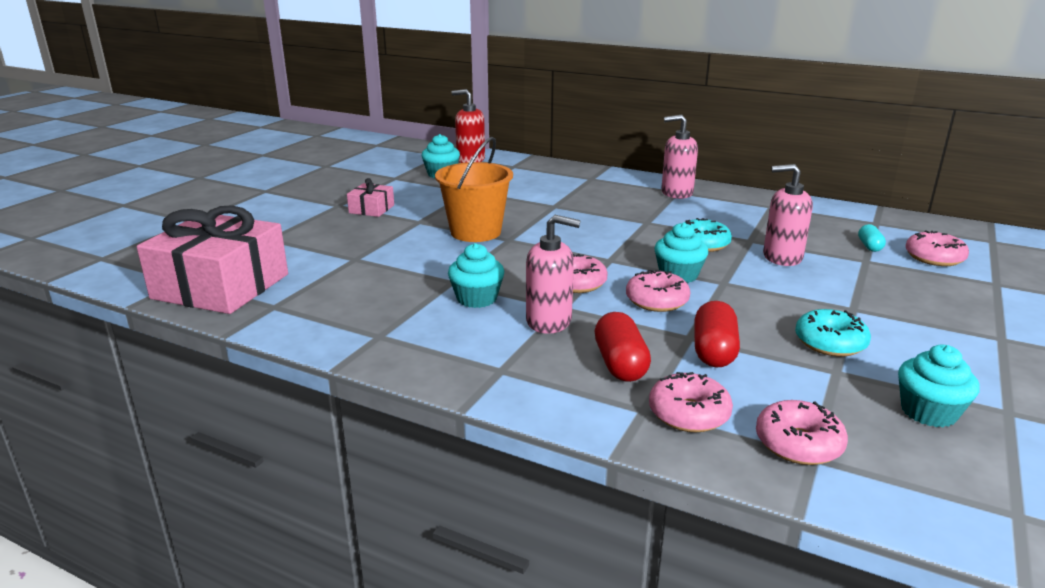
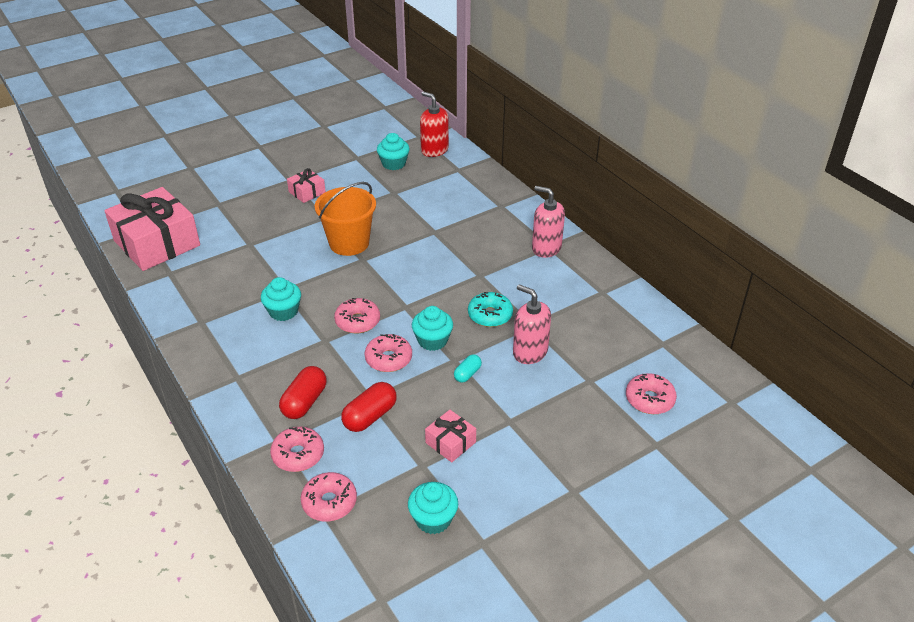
camera: 30 degrees right, 15 degrees up
(549, 321) = (304, 349): pink soap dispenser -> none
(830, 343) = (450, 442): turquoise donut -> pink gift
(869, 246) = (616, 367): turquoise capsule -> turquoise capsule (467, 374)

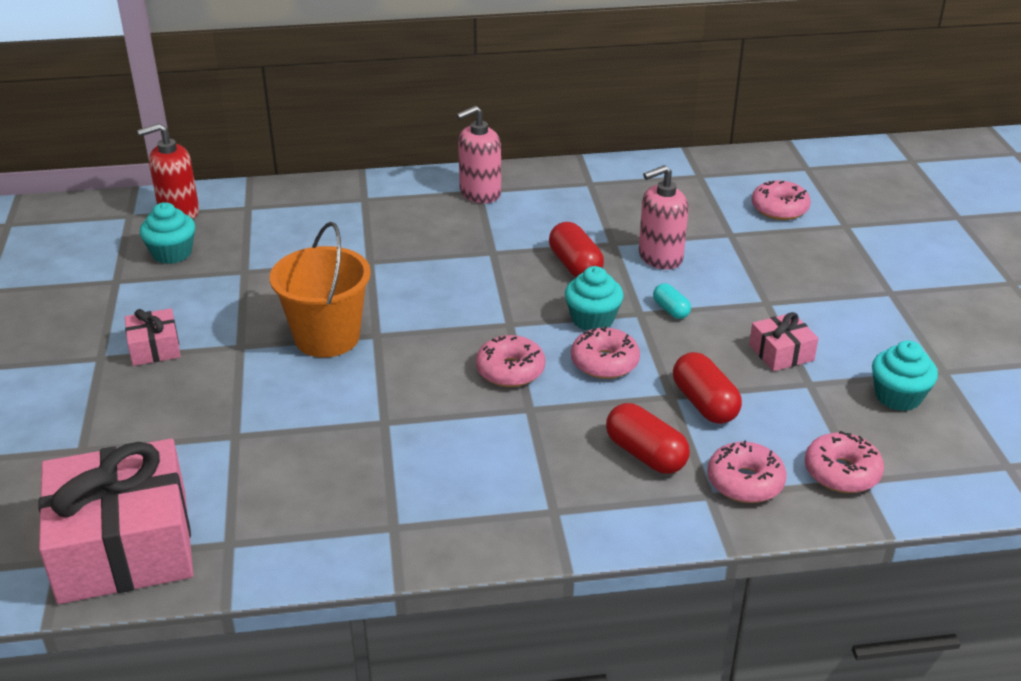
camera: 65 degrees left, 5 degrees down
(283, 311) = (436, 434): turquoise cupcake -> none
(490, 315) = (575, 266): turquoise donut -> red capsule

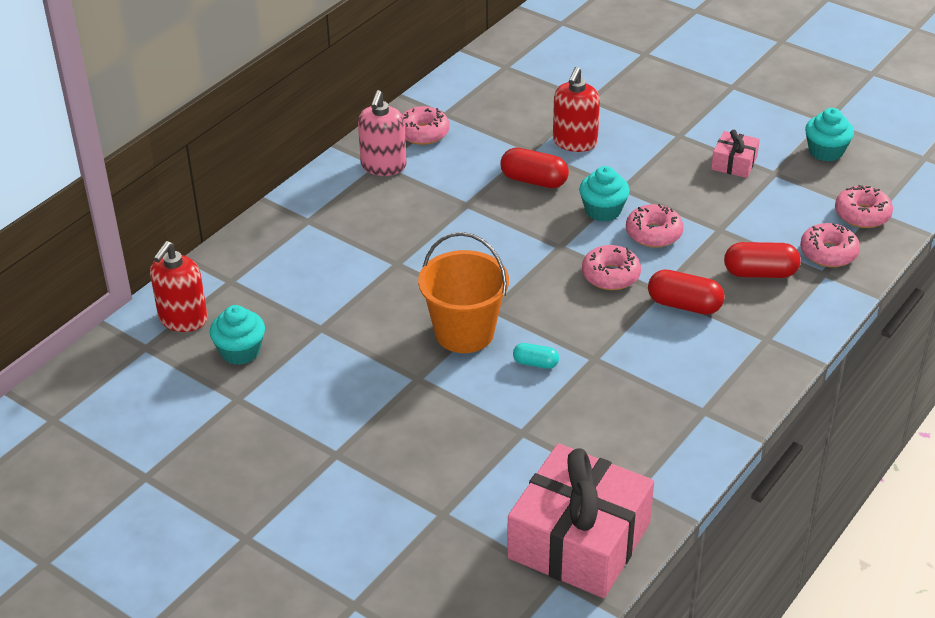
camera: 45 degrees left, 5 degrees up
(154, 348) = (362, 421): pink gift -> none
(660, 257) = (574, 142): pink soap dispenser -> red soap dispenser
(671, 310) = (636, 174): turquoise capsule -> turquoise capsule (535, 363)
(704, 403) = (743, 222): red capsule -> red capsule (684, 305)
(779, 209) = (591, 64): pink donut -> pink donut (423, 133)

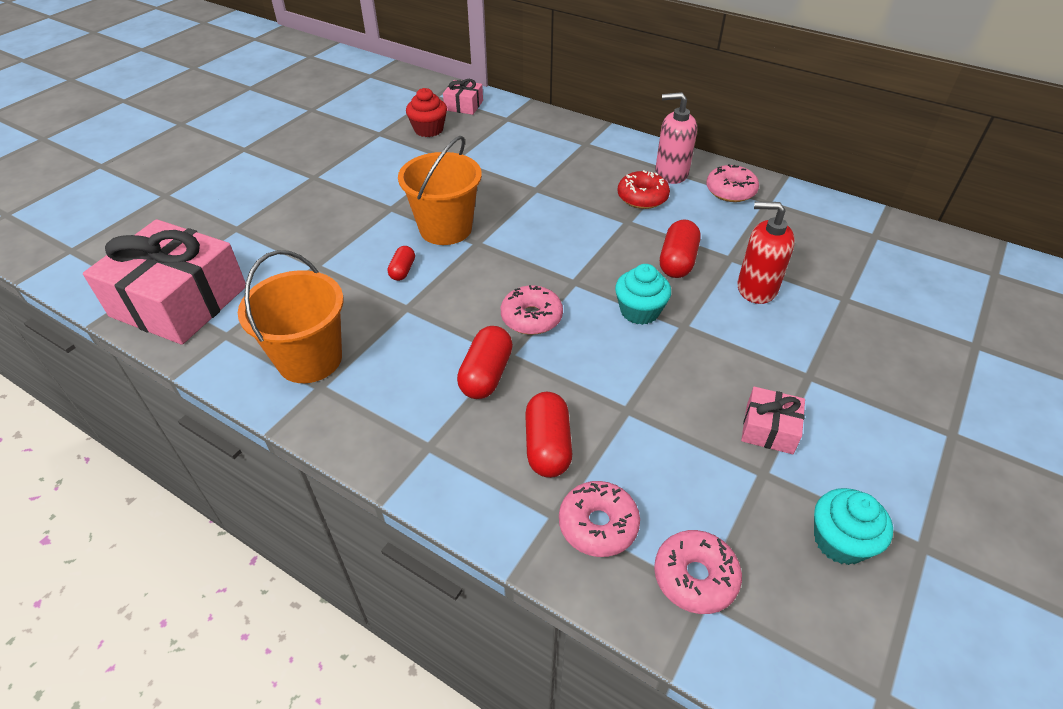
camera: 85 degrees right, 5 degrees up
(183, 319) = (464, 105): red soap dispenser -> pink gift
(240, 351) = (428, 129): turquoise cupcake -> red cupcake
(425, 190) = (642, 197): none -> red donut
(535, 363) = (402, 270): turquoise capsule -> red capsule
(653, 233) = (607, 351): pink donut -> none
(668, 421) = (310, 359): none -> orange bucket

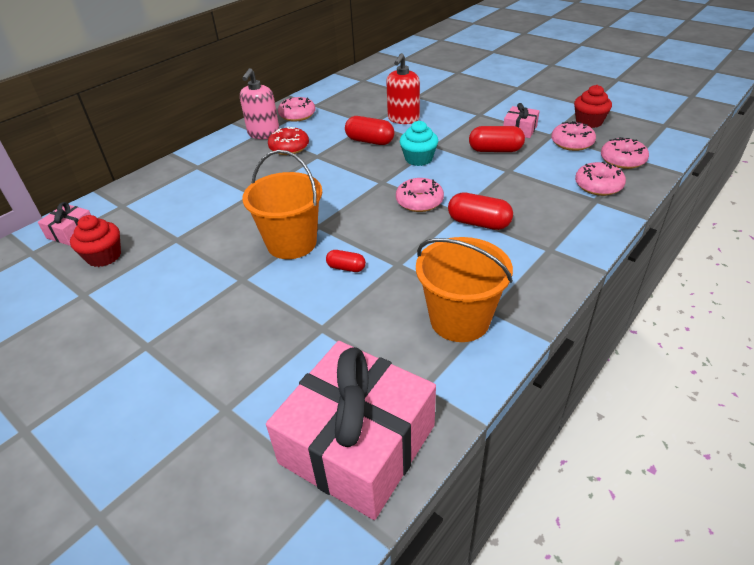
camera: 80 degrees left, 5 degrees down
(547, 446) = (542, 200): red capsule -> red capsule (495, 150)
(741, 502) = (572, 143): none -> pink donut
(840, 541) = (589, 122): turquoise cupcake -> red cupcake

